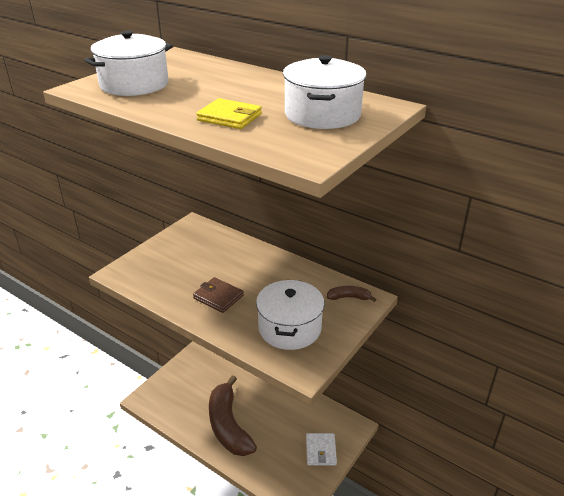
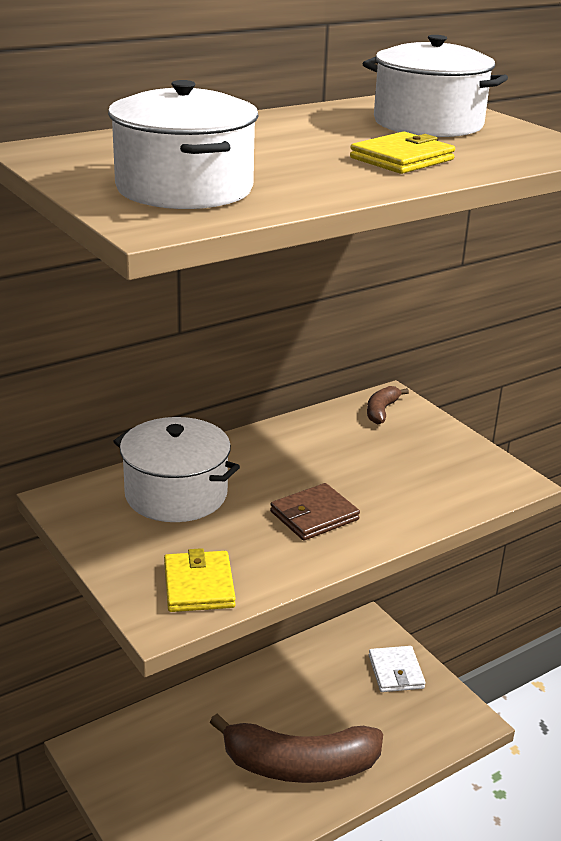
camera: 70 degrees left, 5 degrees down
(143, 276) = (198, 585): none -> yellow wallet
(290, 328) = (424, 471): white pot -> white pot (176, 494)
(321, 451) = (396, 672): white wallet -> white wallet turned 60 degrees clockwise

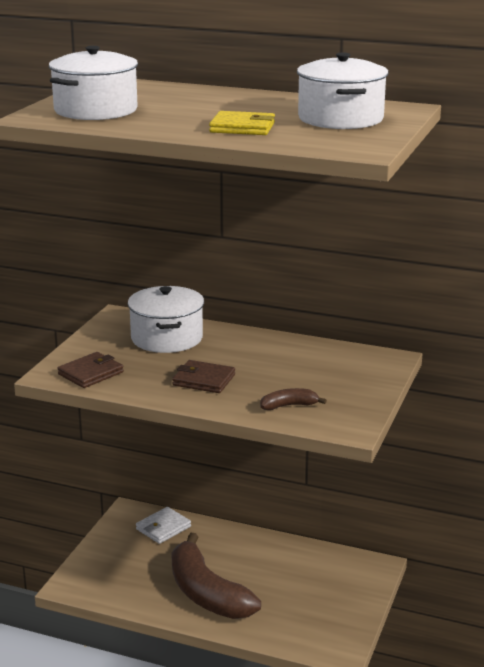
camera: 55 degrees right, 5 degrees down
(198, 585) = (90, 373): yellow wallet -> brown wallet
(381, 411) = (366, 360): brown banana -> brown banana (289, 406)
(396, 672) = (344, 598): white wallet -> white wallet (163, 528)

